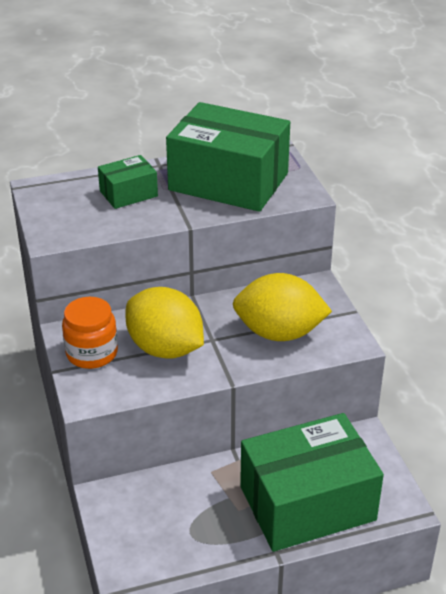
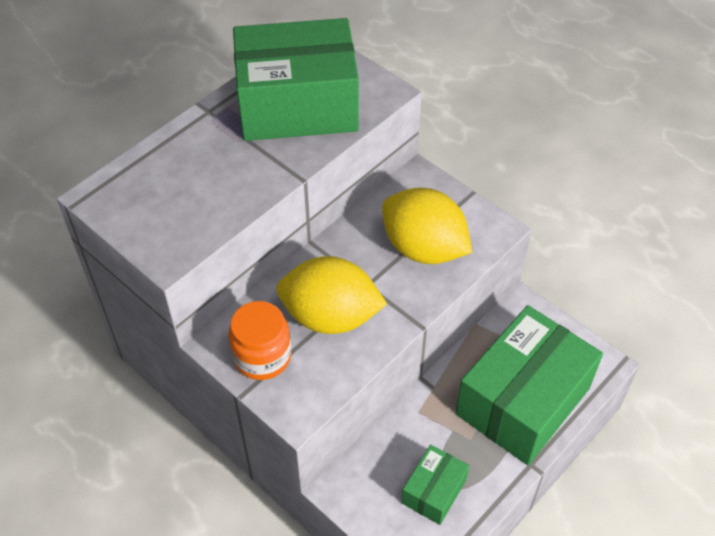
camera: 30 degrees left, 15 degrees up
(128, 194) = (206, 163): green box -> green box (434, 491)
(279, 333) = (423, 248): yellow lemon -> yellow lemon turned 60 degrees clockwise

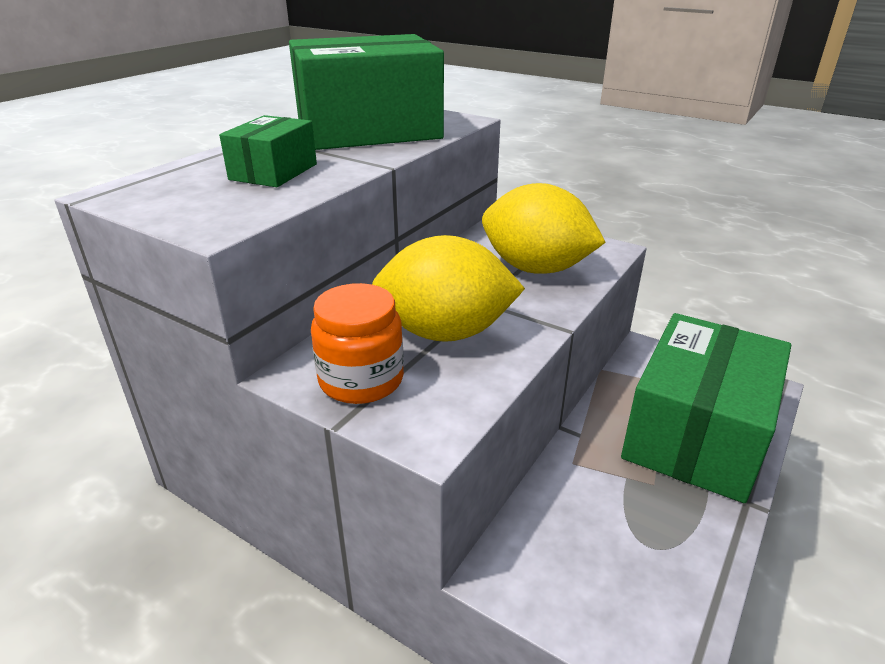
camera: 10 degrees left, 20 degrees down
(434, 491) = (636, 555): green box -> green box (273, 172)

